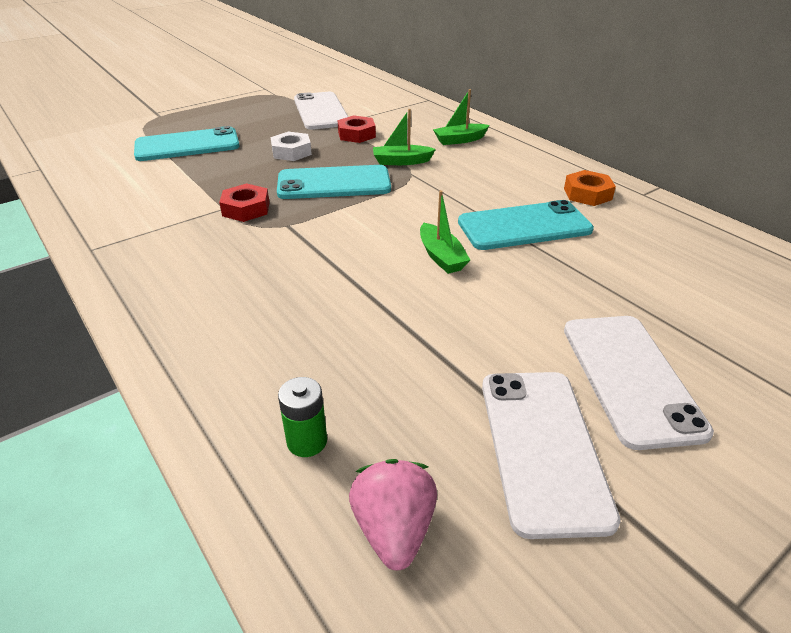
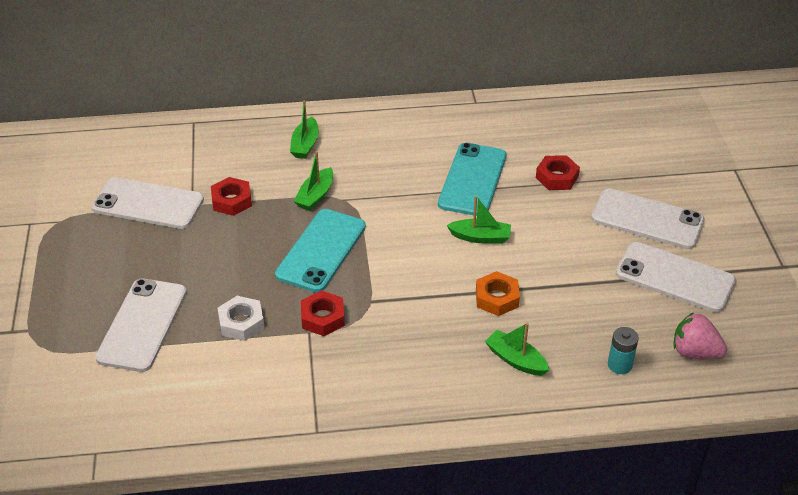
camera: 60 degrees left, 5 degrees up
(187, 145) = (142, 325): turquoise phone -> white phone
(259, 341) = (516, 360): none -> green boat
(291, 152) = (231, 256): white nut -> white nut (241, 323)
(307, 441) = (619, 365): green battery -> turquoise battery
(587, 194) = (454, 127): orange nut -> orange nut (497, 298)
(605, 277) = (557, 177): none -> red nut

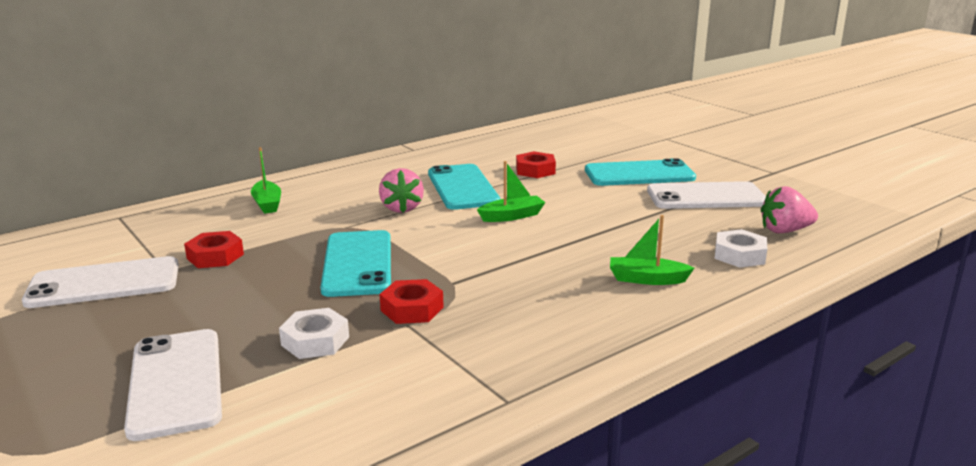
camera: 30 degrees left, 20 degrees down
(315, 196) = (312, 231): green boat -> none
(401, 191) = (401, 208): none -> pink strawberry
(497, 298) = (576, 247): orange nut -> none
(619, 365) = (739, 255): turquoise battery -> white nut
(647, 219) = (639, 174): white phone -> turquoise phone

